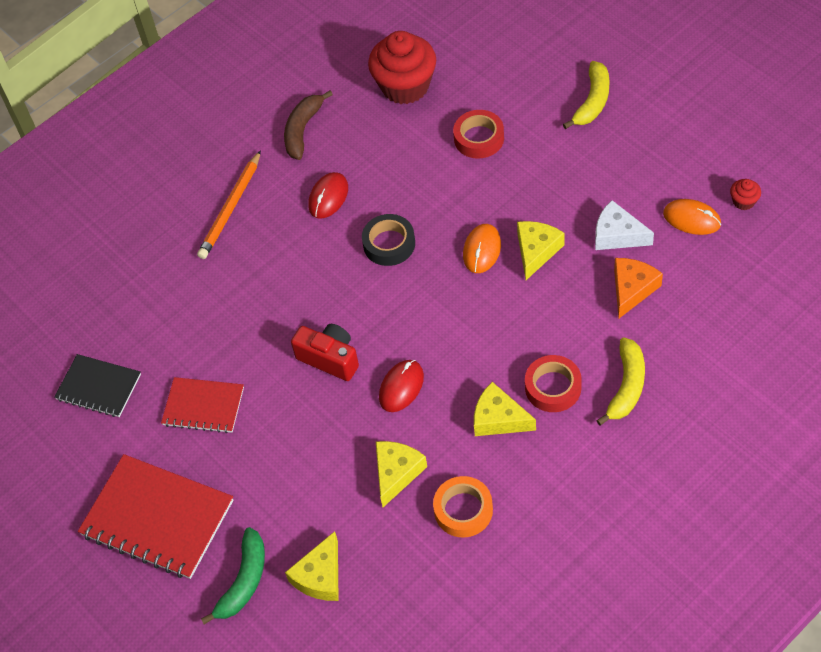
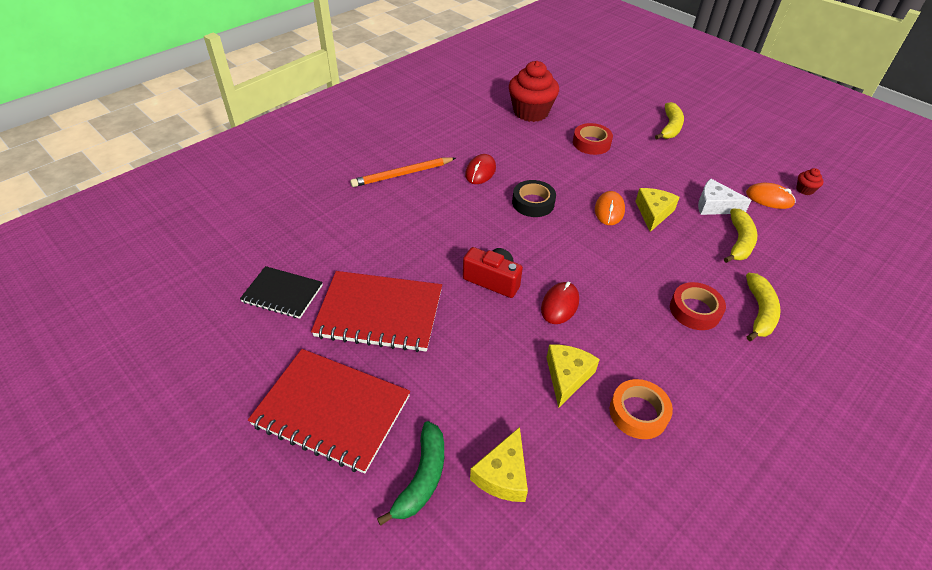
camera: 10 degrees left, 10 degrees down
(203, 406) = (379, 313): red notebook -> red notebook, size x1.68
(231, 208) = (402, 174): orange pencil -> orange pencil turned 45 degrees clockwise
(303, 130) = (457, 132): brown banana -> none
(498, 419) = (653, 333): yellow cheese -> none
(632, 289) = (739, 242): orange cheese -> yellow banana

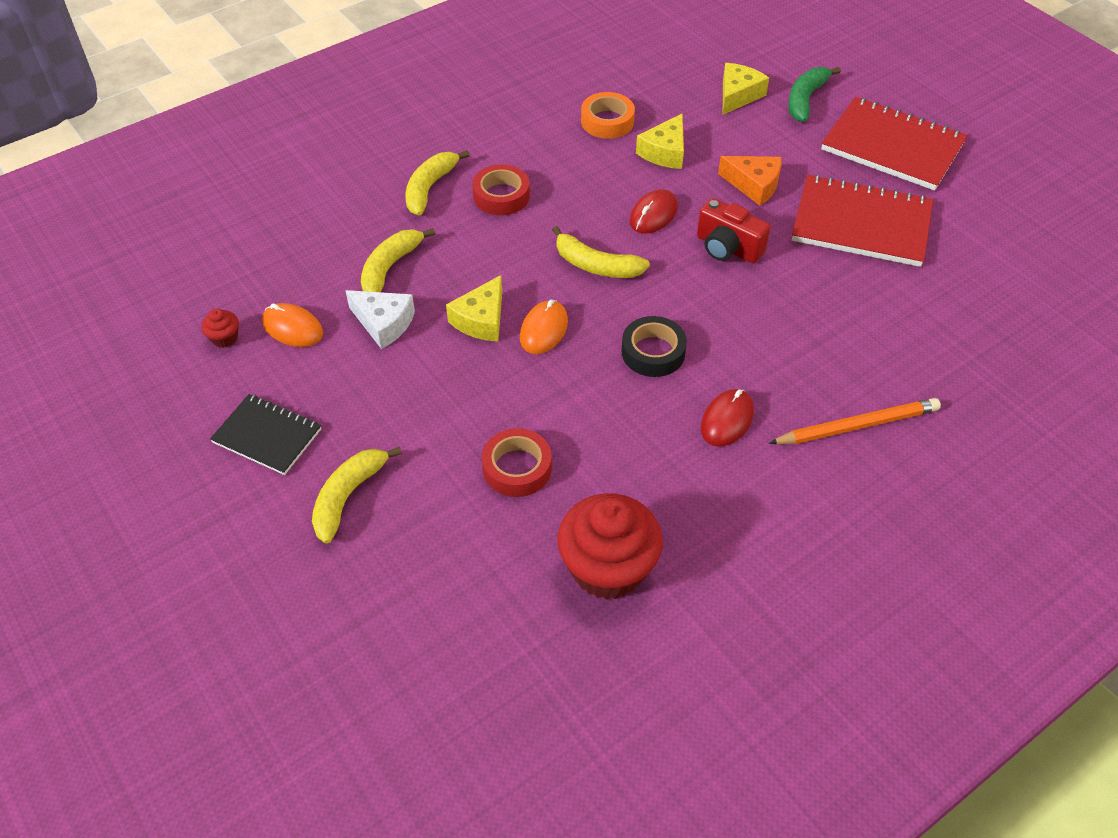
camera: 170 degrees left, 5 degrees up
(282, 293) = (981, 255): black notebook -> black notebook (267, 436)
(475, 345) = (754, 185): none -> orange cheese
(591, 257) = (596, 265): none -> yellow banana

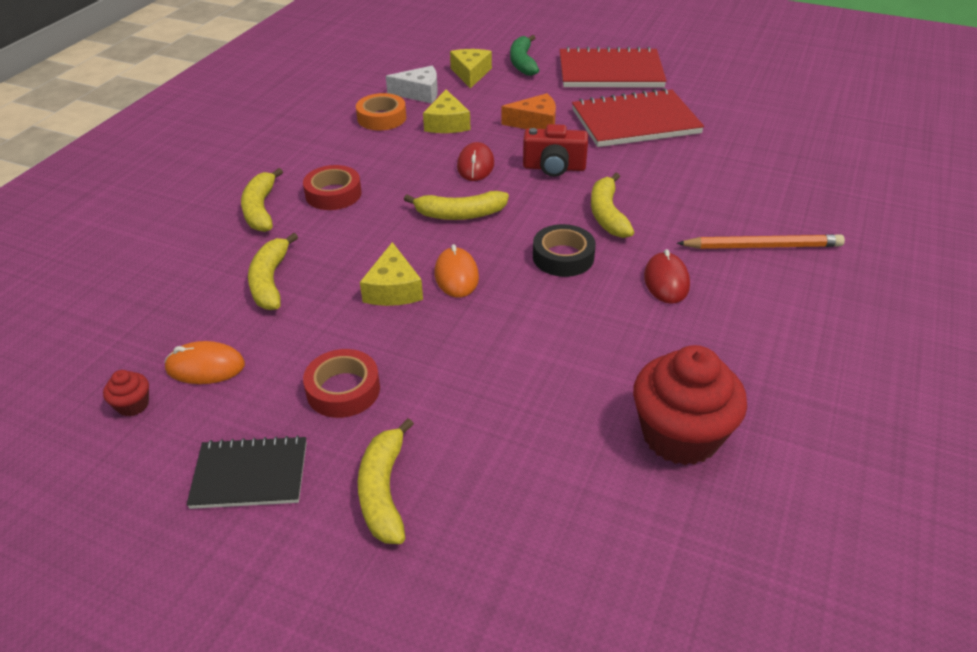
camera: 30 degrees left, 10 degrees down
(384, 323) = (300, 327): white cheese -> white cheese (419, 93)
(517, 468) = (528, 391): red tape -> red tape (343, 390)
(734, 324) = (607, 214): none -> yellow banana
(857, 426) = (762, 246): orange pencil -> orange pencil turned 45 degrees clockwise

